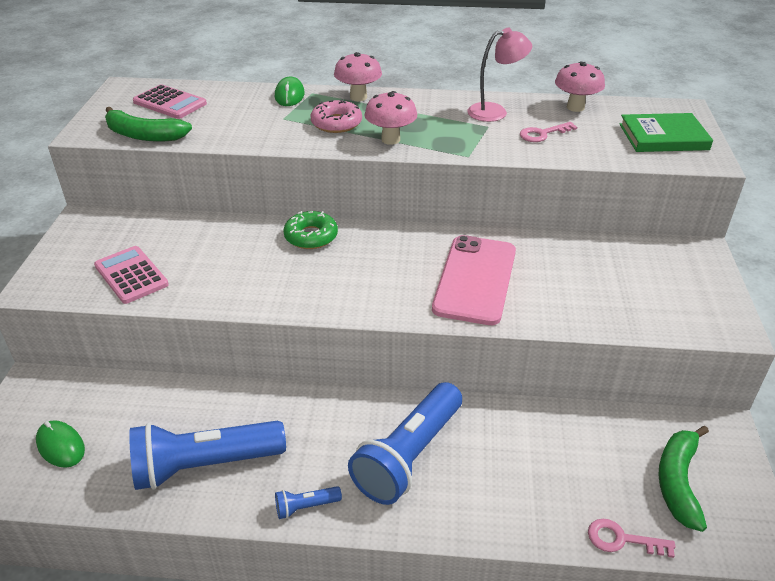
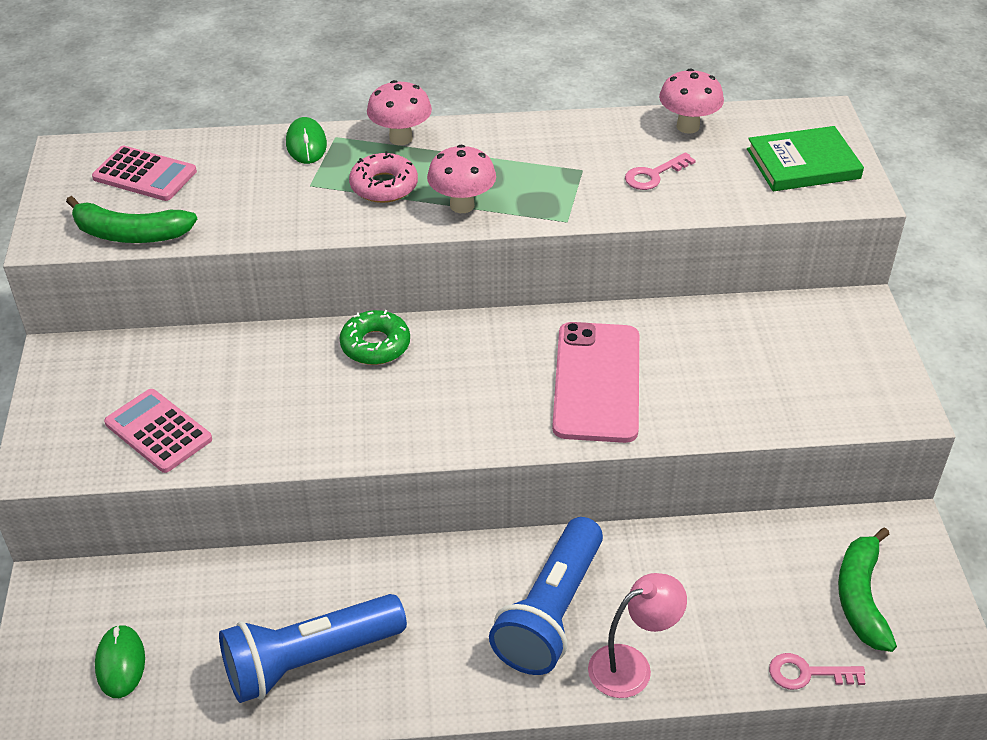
camera: 10 degrees left, 5 degrees up
(61, 446) = (120, 663): green mouse -> green mouse turned 45 degrees clockwise
(305, 507) = (445, 692): blue flashlight -> none
(495, 111) = (586, 144): pink lamp -> pink lamp (631, 666)

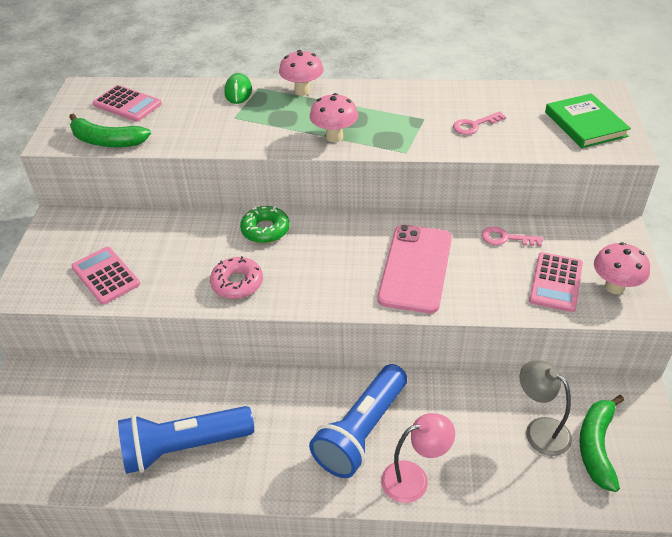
camera: 10 degrees right, 0 degrees up
(120, 663) = (56, 434): green mouse -> none
(384, 186) = (283, 121): pink donut -> pink donut (237, 283)
(688, 126) = (504, 94): pink mushroom -> pink mushroom (614, 287)
(785, 585) = (539, 430): none -> grey lamp
(787, 385) = (556, 282): none -> pink calculator
(803, 164) = (585, 124): green book -> green book turned 75 degrees clockwise
(807, 673) = (547, 501): pink key -> pink key (505, 238)

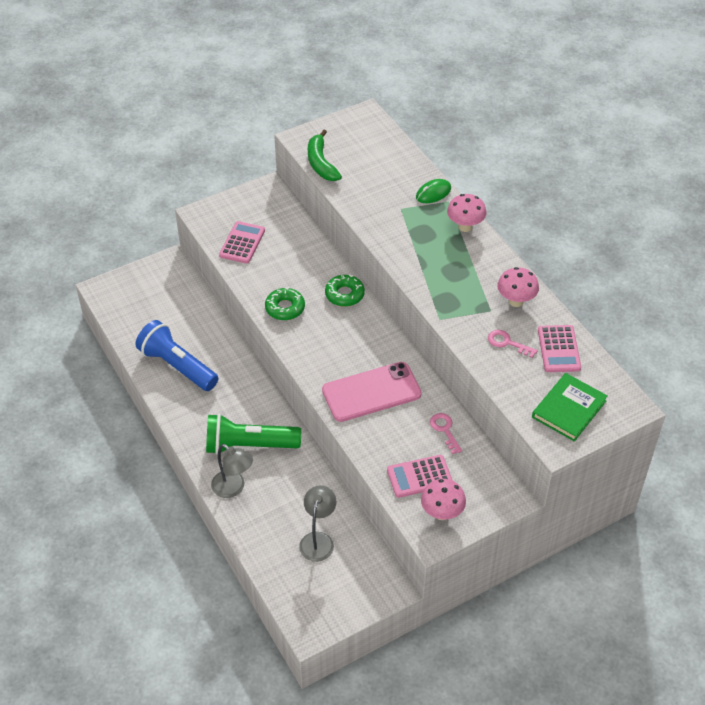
camera: 55 degrees right, 5 degrees up
(127, 104) = (367, 147): pink calculator -> pink calculator (559, 349)
(237, 283) = (285, 308): pink donut -> green donut
(334, 137) = (424, 272): pink mushroom -> pink mushroom (516, 301)
(361, 432) = (249, 445): blue flashlight -> green flashlight
(414, 478) = (233, 488): pink lamp -> grey lamp
(596, 446) = (327, 577): green banana -> none

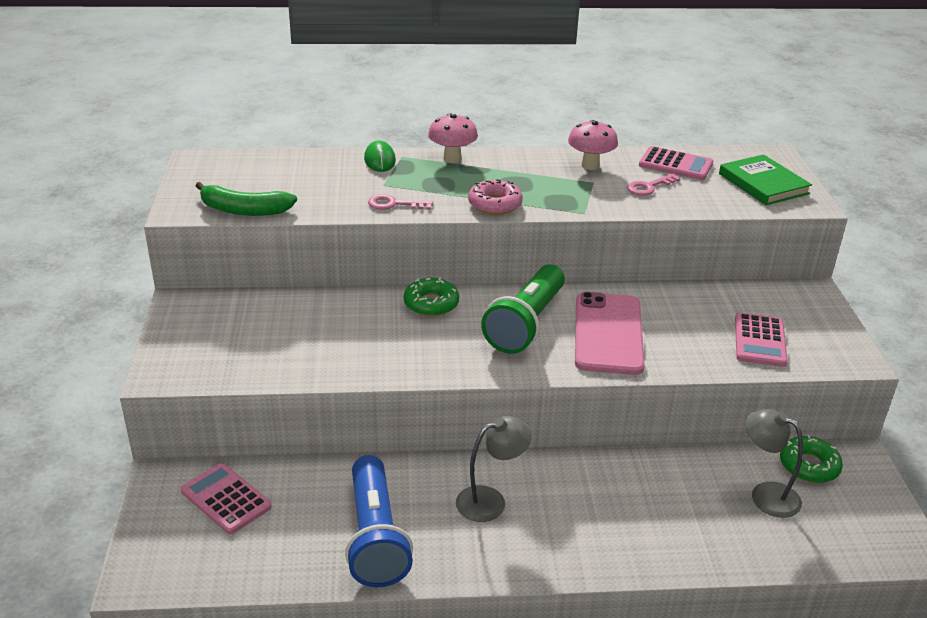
camera: 65 degrees left, 15 degrees down
(177, 366) = (375, 537): blue flashlight -> blue flashlight turned 75 degrees counterclockwise
(233, 488) = (643, 549): grey lamp -> grey lamp (490, 500)
(242, 243) = (259, 355): pink calculator -> pink calculator (226, 499)
(249, 445) = (574, 509): green flashlight -> green flashlight (526, 324)
(285, 308) = (414, 356): green donut -> green donut (809, 466)
(416, 270) = (495, 204): none -> pink donut
(442, 513) = (821, 342): pink mushroom -> none
(444, 430) = (696, 302): pink key -> pink key (394, 204)

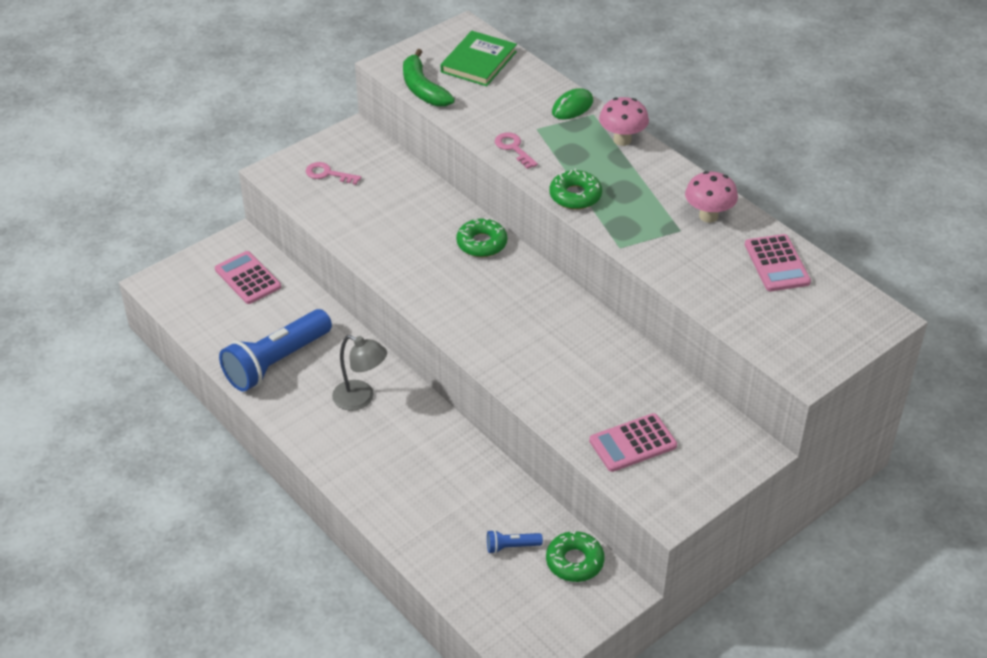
camera: 55 degrees right, 10 degrees up
(226, 499) = (248, 278): pink calculator -> pink calculator turned 45 degrees counterclockwise
(495, 204) = (575, 196): pink donut -> green donut
(526, 324) = (509, 303): green flashlight -> none
(608, 333) = (545, 352): pink phone -> none
(648, 187) = (711, 264): pink key -> pink key (328, 174)
(763, 184) = (809, 330): green book -> green book (479, 62)
(765, 495) = (511, 546): grey lamp -> blue flashlight

